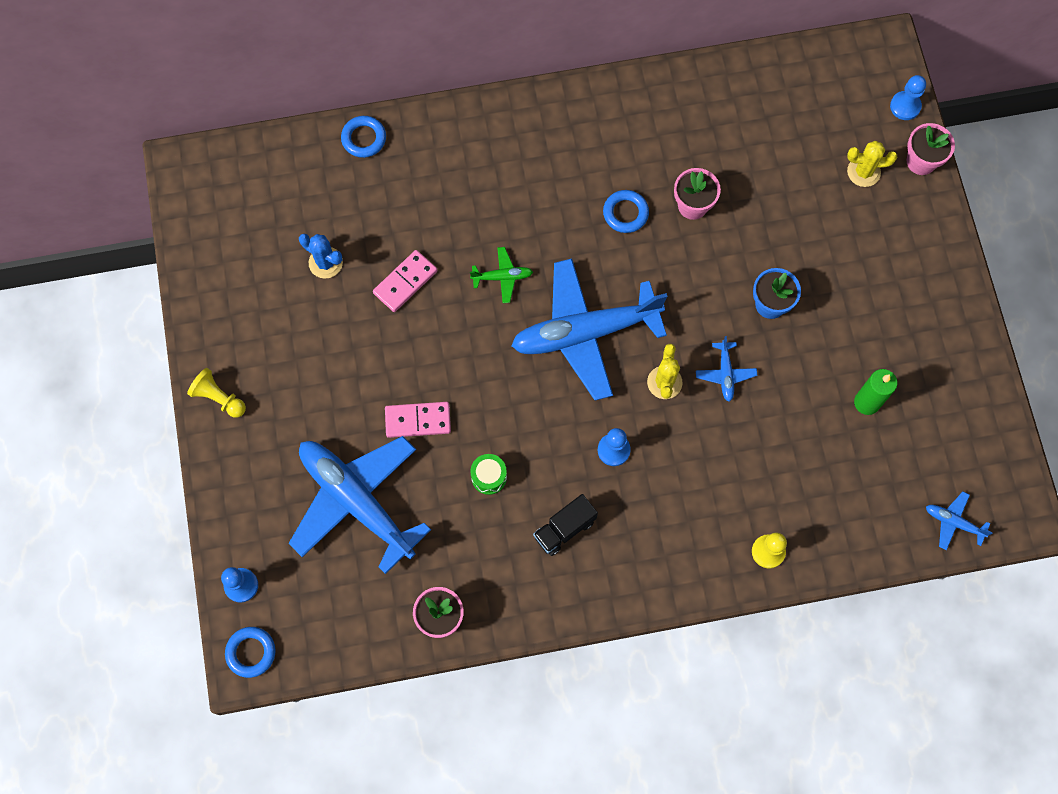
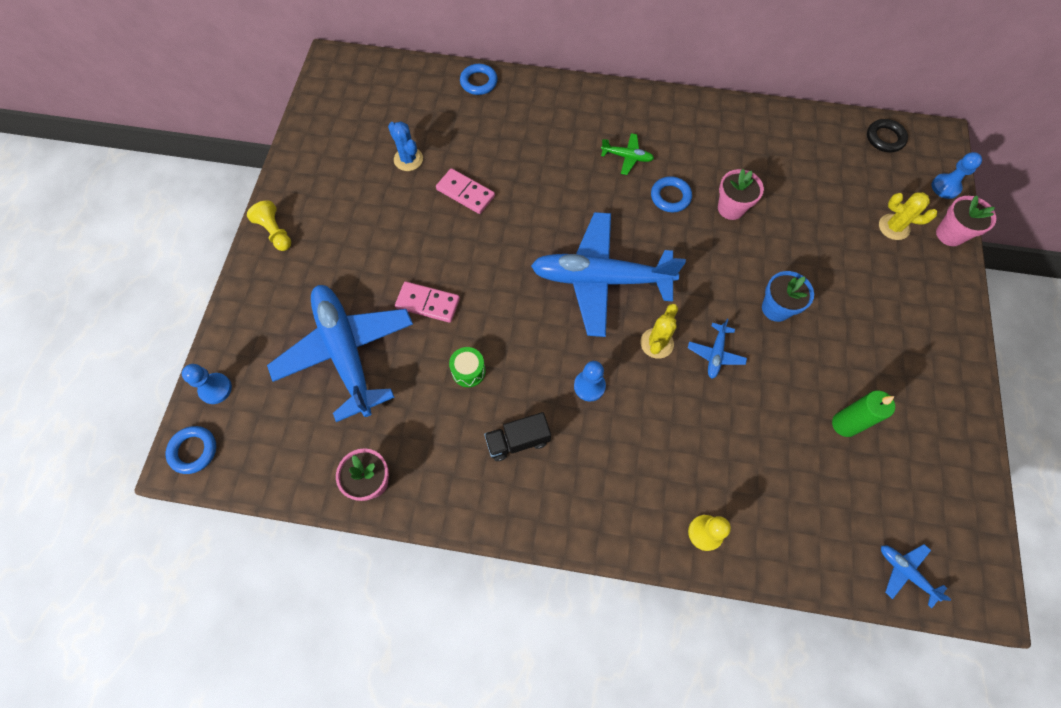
camera: 20 degrees right, 5 degrees down
(405, 282) = (465, 193): pink domino -> pink domino turned 60 degrees clockwise
(502, 277) = (547, 214): green plane -> green plane (627, 157)
(829, 66) = (885, 138): none -> black ring

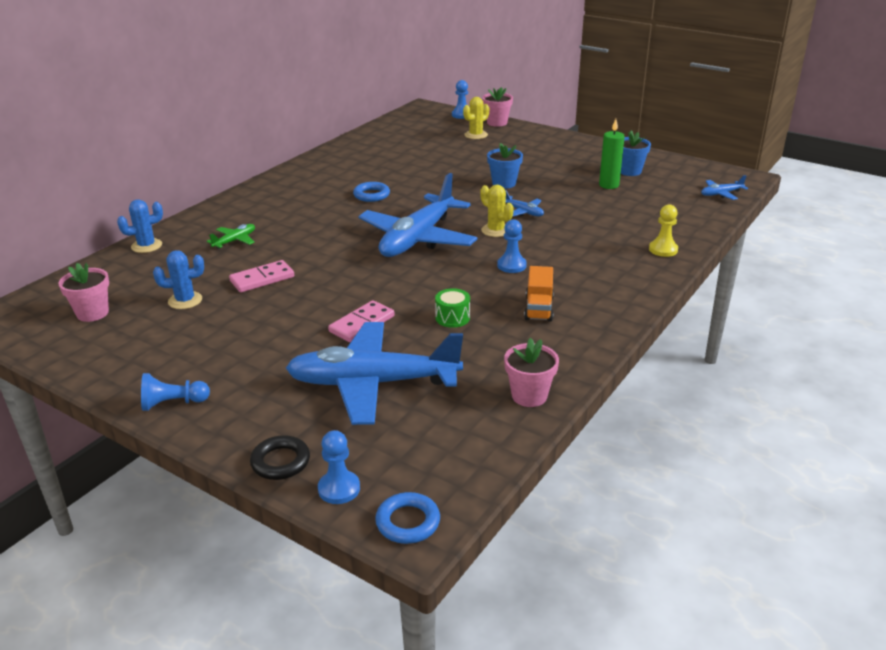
camera: 65 degrees left, 35 degrees down
(275, 232) = (173, 403): yellow pawn -> blue pawn
(479, 82) = (146, 246): blue ring -> blue cactus
(518, 441) = (538, 308): black truck -> orange truck
(627, 157) = (315, 202): green plane -> green plane (235, 241)
(731, 208) = (406, 177): pink flower pot -> pink flower pot (92, 313)
(885, 138) = (405, 120): black ring -> black ring (280, 462)
(903, 437) = (629, 171): none -> blue flower pot

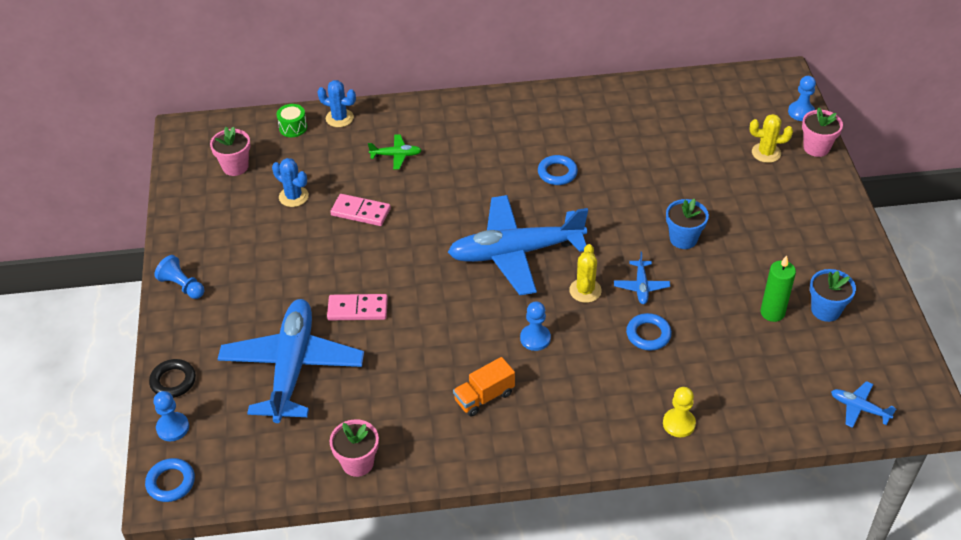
camera: 50 degrees right, 15 degrees up
(373, 383) = (292, 367): blue plane -> blue plane turned 45 degrees clockwise
(452, 318) = (417, 354): green drum -> green drum (293, 127)
(569, 227) = (648, 334): none -> blue ring

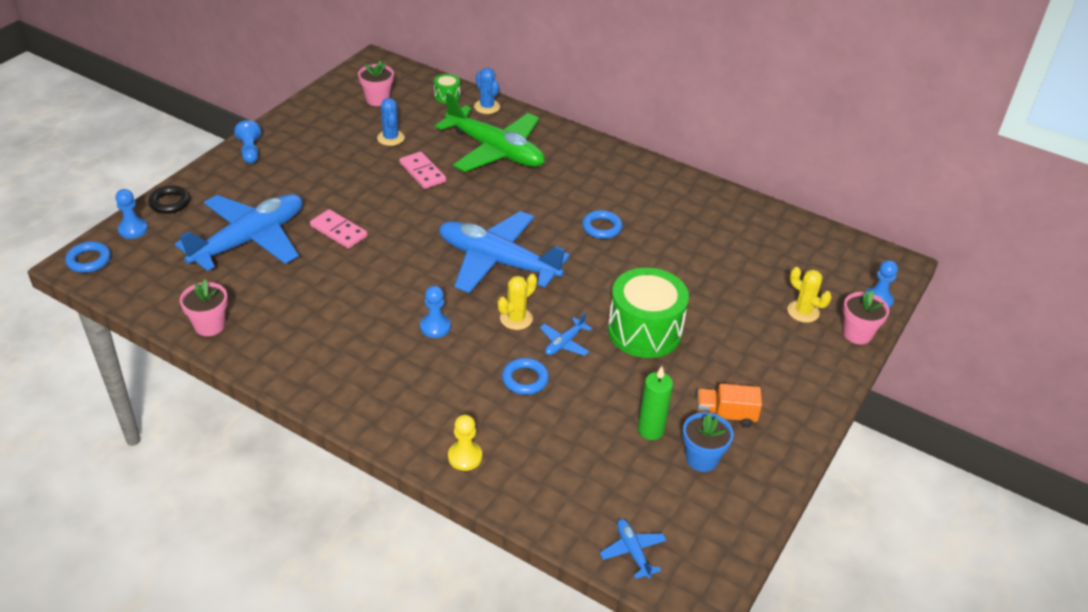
camera: 35 degrees right, 5 degrees down
(396, 155) = (495, 151): green plane -> green plane, size x2.46
(484, 397) = (347, 341): orange truck -> orange truck (725, 415)
(683, 239) = (644, 331): blue flower pot -> green drum

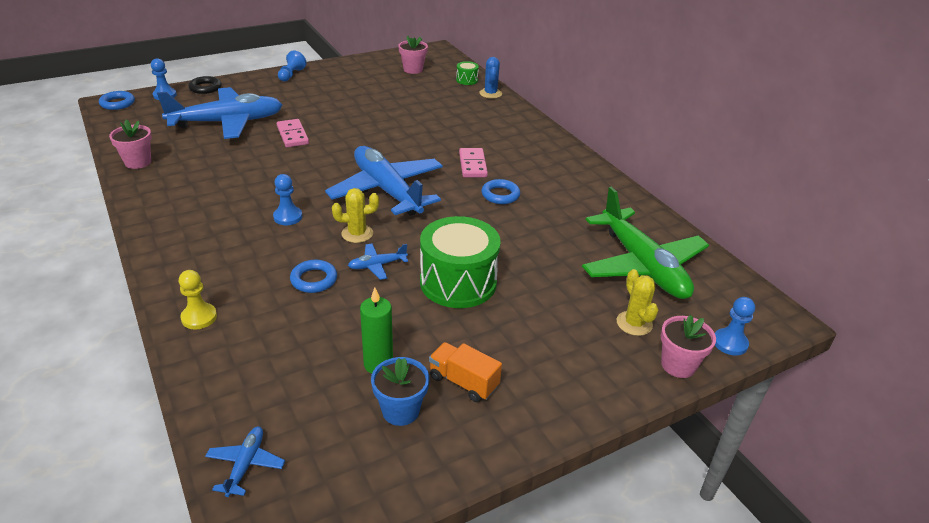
camera: 30 degrees right, 5 degrees down
(390, 138) = (396, 93): blue cactus -> none
(422, 172) = (395, 118): pink domino -> pink domino (472, 165)
(495, 151) = (467, 121): green plane -> green plane (642, 265)

